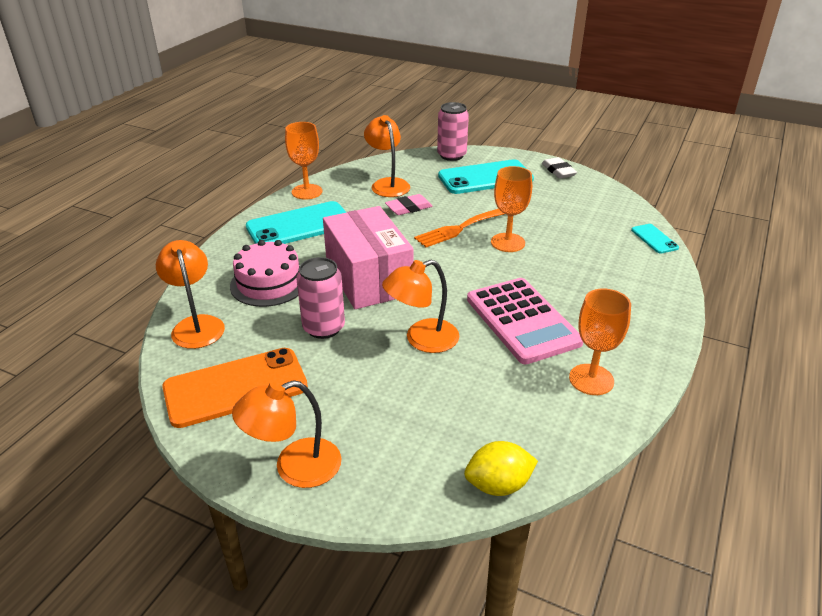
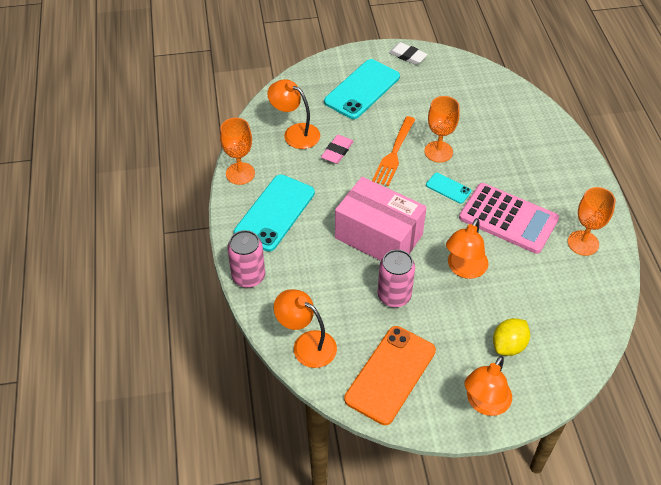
camera: 35 degrees left, 15 degrees up
(269, 283) = (315, 280): pink cake -> none
(451, 155) = (312, 74): pink can -> pink can (248, 276)
(498, 485) = (596, 345): yellow lemon -> yellow lemon (508, 345)
(654, 239) = (526, 99): turquoise phone -> turquoise phone (448, 188)

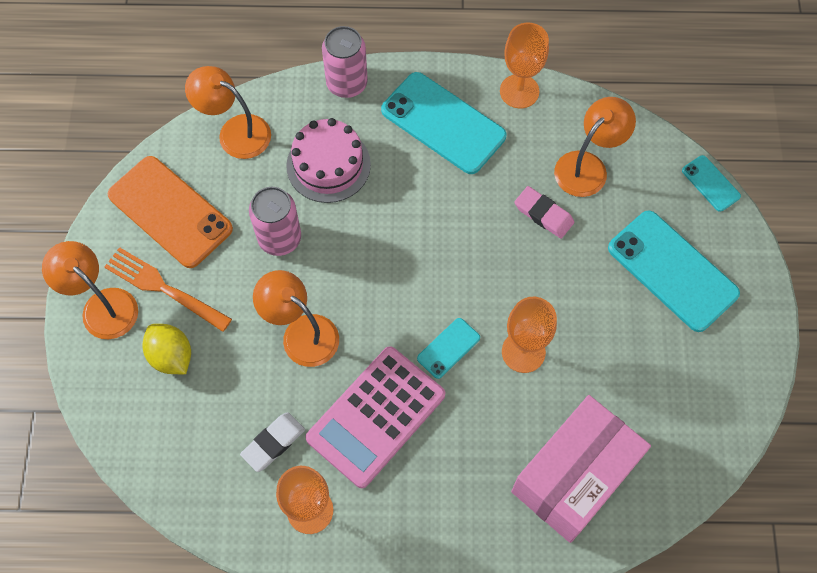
camera: 100 degrees right, 15 degrees up
(296, 76) = (710, 183): none -> turquoise phone
(306, 344) = (235, 132): orange lamp -> orange lamp turned 105 degrees counterclockwise
(324, 276) = (328, 165): none -> pink cake
(378, 236) = (379, 239): pink box -> pink box (574, 476)
(394, 153) = (528, 289): orange fork -> orange fork (164, 288)
(407, 56) = (749, 355): white eraser -> white eraser (273, 443)

